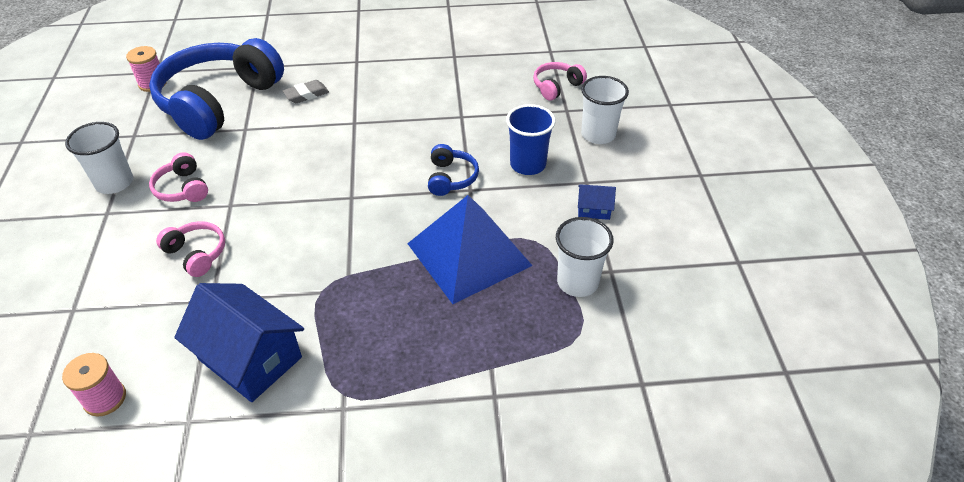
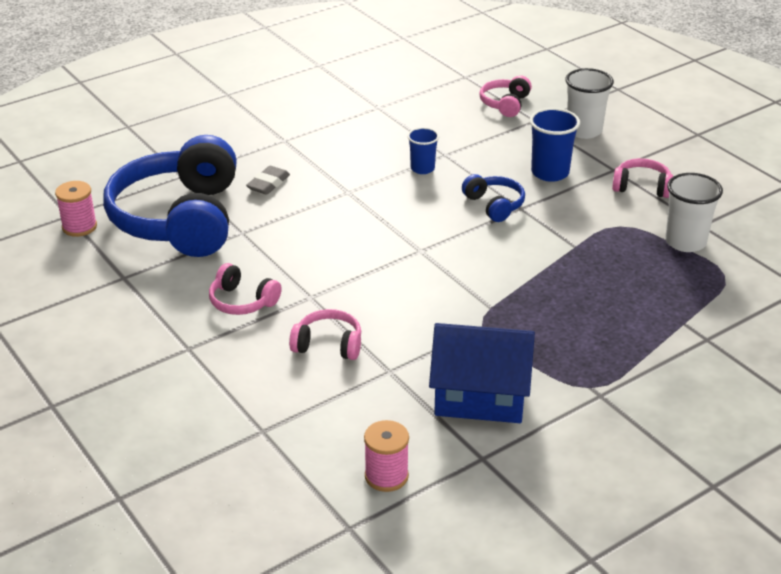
camera: 30 degrees left, 10 degrees down
(114, 183) = (160, 322): white cup -> none
(430, 122) = (422, 168): none -> blue cup
(469, 254) = (577, 255): blue pyramid -> none
(594, 209) = (641, 187): blue house -> pink headphones

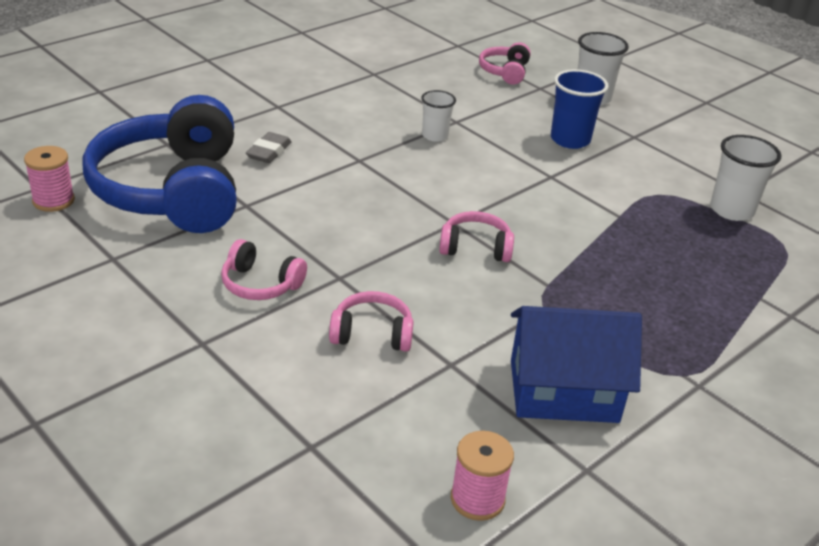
camera: 10 degrees left, 0 degrees up
(422, 168) = (435, 136): blue cup -> white cup
(494, 205) = (521, 173): blue headphones -> none
(641, 187) = (668, 154): pink headphones -> pink headphones (475, 248)

